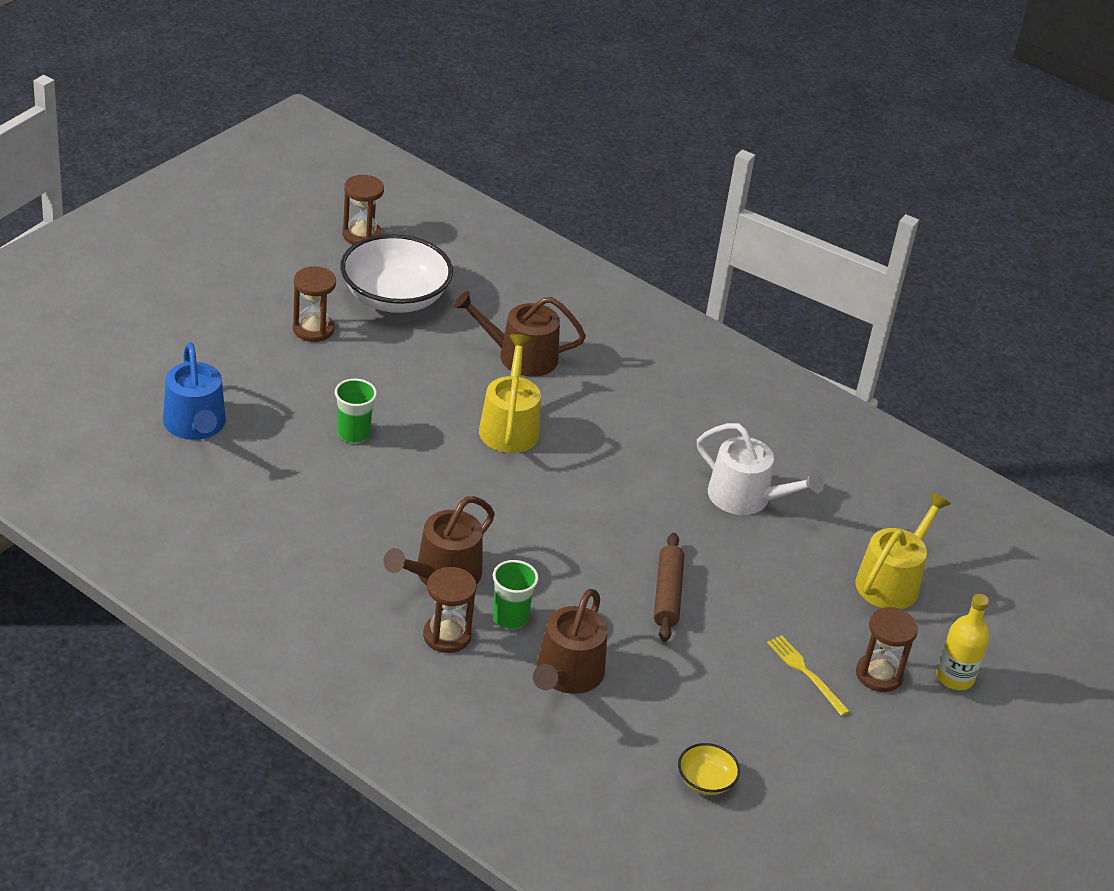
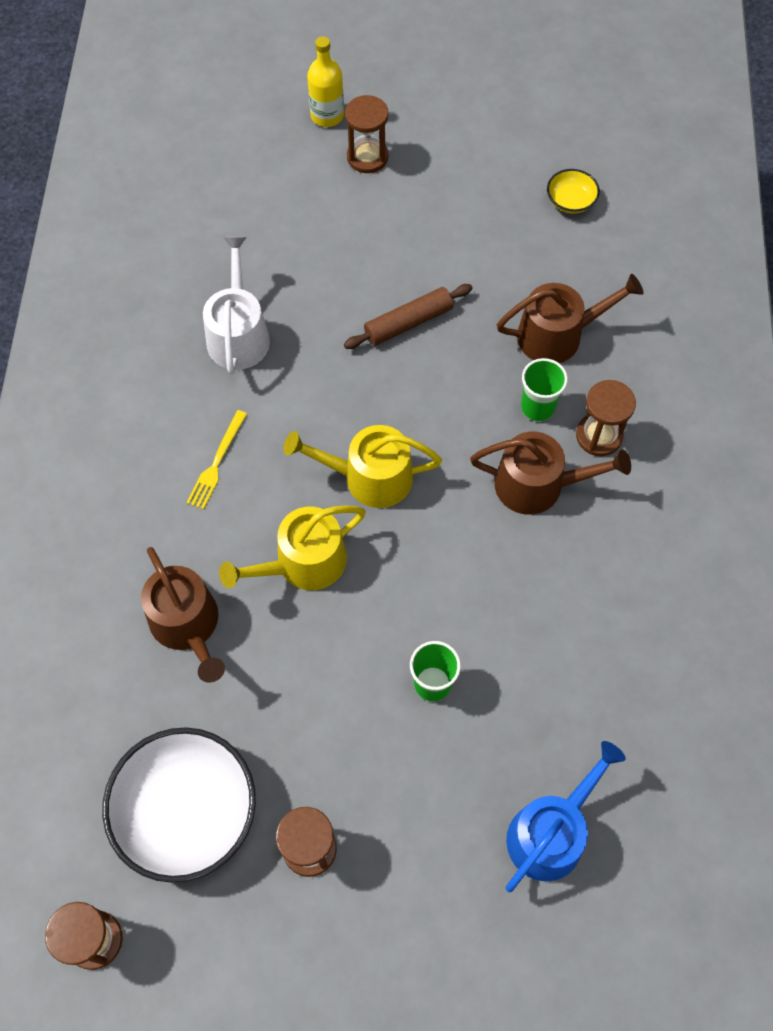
camera: 120 degrees left, 25 degrees up
(806, 673) = (408, 198): yellow fork -> yellow fork (217, 463)
(892, 581) = (254, 194): yellow watering can -> yellow watering can (369, 477)

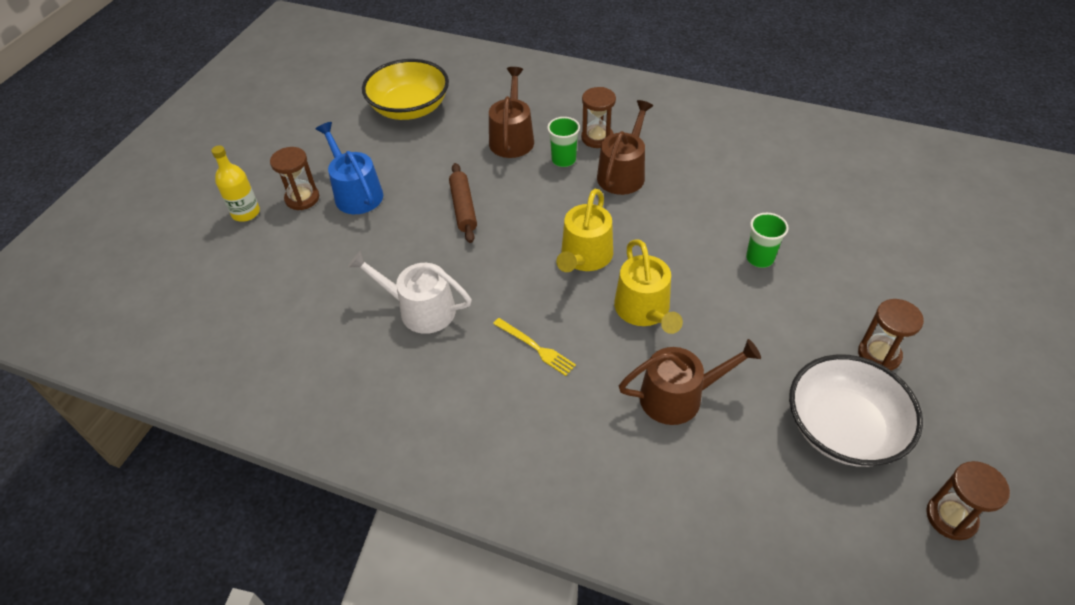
camera: 70 degrees left, 15 degrees down
(551, 832) = (875, 224): blue watering can -> blue watering can (356, 193)
(570, 201) = (409, 108): yellow bowl -> yellow bowl, size x2.24

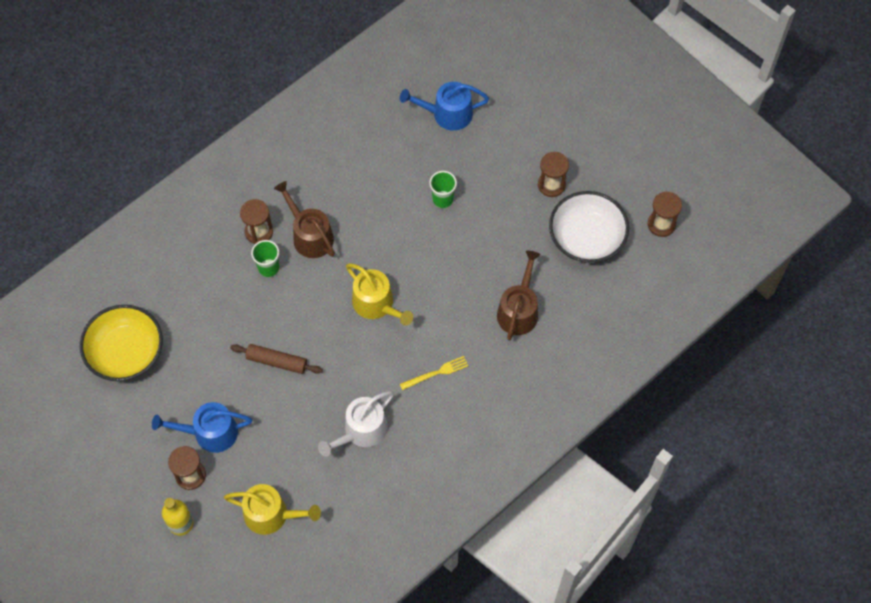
camera: 65 degrees left, 15 degrees up
(512, 138) = (218, 292): brown watering can -> none
(644, 310) = (444, 293): yellow watering can -> yellow watering can (271, 514)
(866, 218) = (447, 114): none -> blue watering can

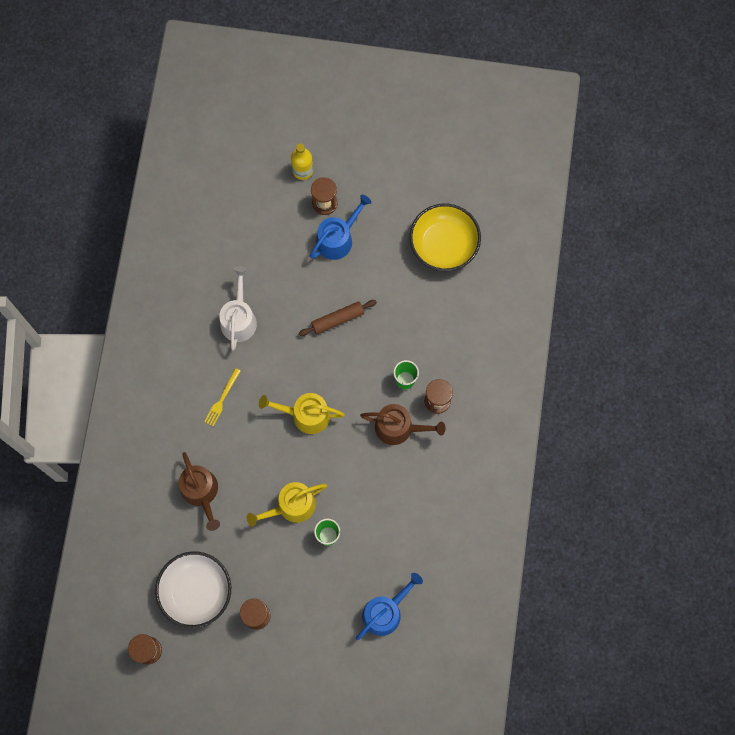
camera: 140 degrees right, 10 degrees up
(271, 514) = (250, 220): yellow watering can -> yellow watering can (291, 506)

